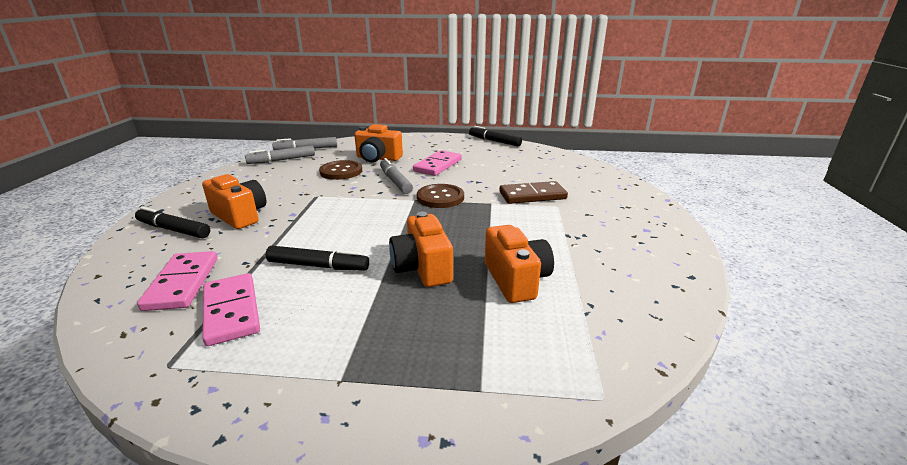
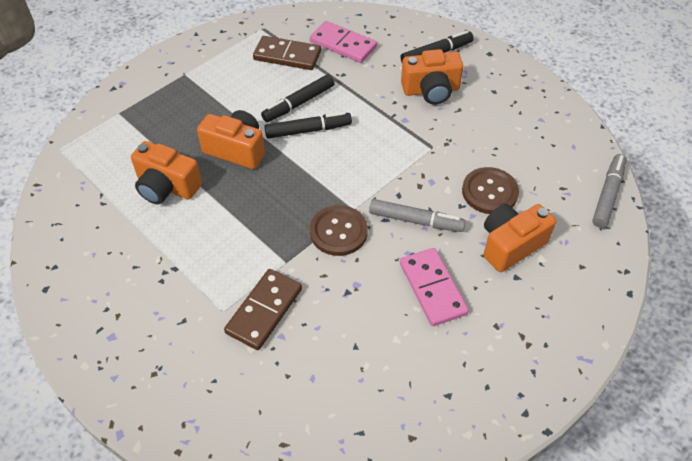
camera: 130 degrees right, 25 degrees up
(231, 311) = (287, 56): pink domino -> brown domino
(282, 160) = (575, 159): grey marker -> none
(494, 141) = (479, 435): black marker -> black marker (308, 130)

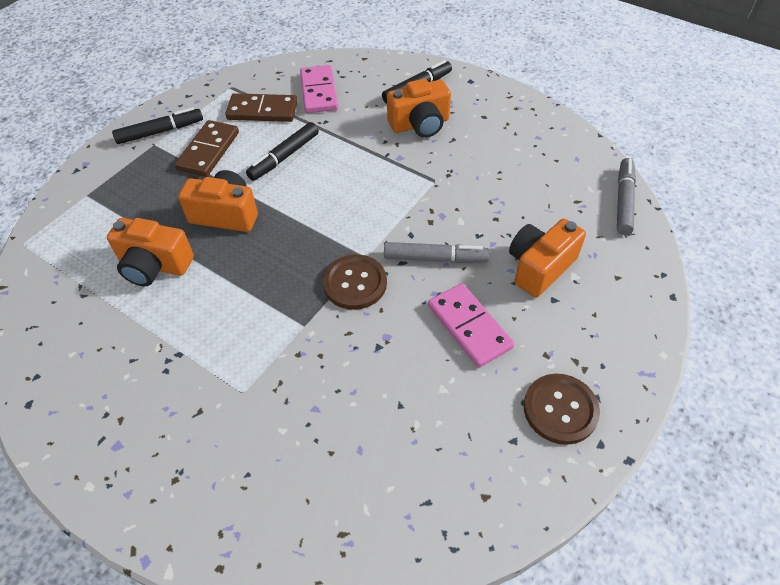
camera: 10 degrees left, 0 degrees up
(264, 310) = (290, 383): brown domino -> brown domino (208, 151)
(308, 130) = (300, 183): black marker -> black marker (160, 132)
(343, 44) = (319, 92): pink domino -> pink domino turned 60 degrees clockwise
(489, 192) = (504, 216): brown button -> brown button (560, 409)

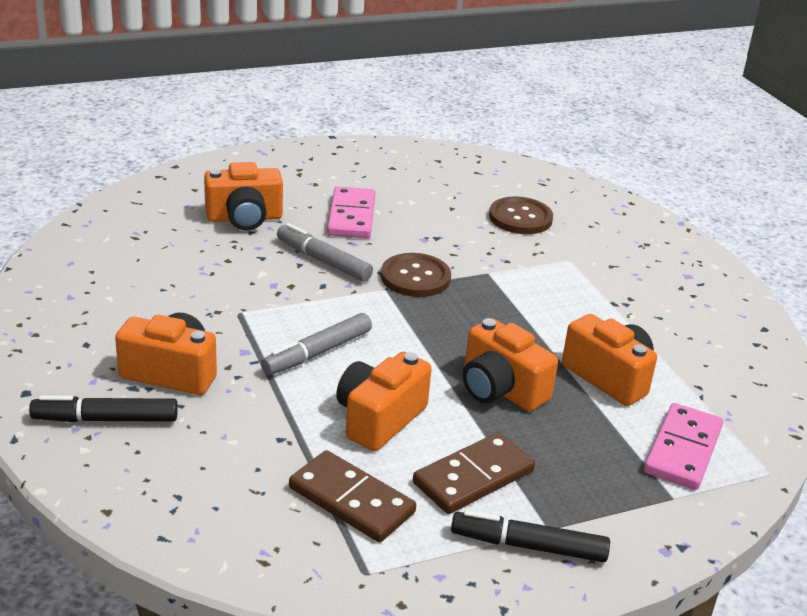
camera: 150 degrees left, 20 degrees down
(284, 157) = (379, 419): black marker -> orange camera
(319, 92) = (241, 487): pink domino -> pink domino (682, 450)
(560, 409) = (343, 164): brown button -> brown button (520, 218)
(623, 201) = (96, 219): grey marker -> grey marker (317, 353)

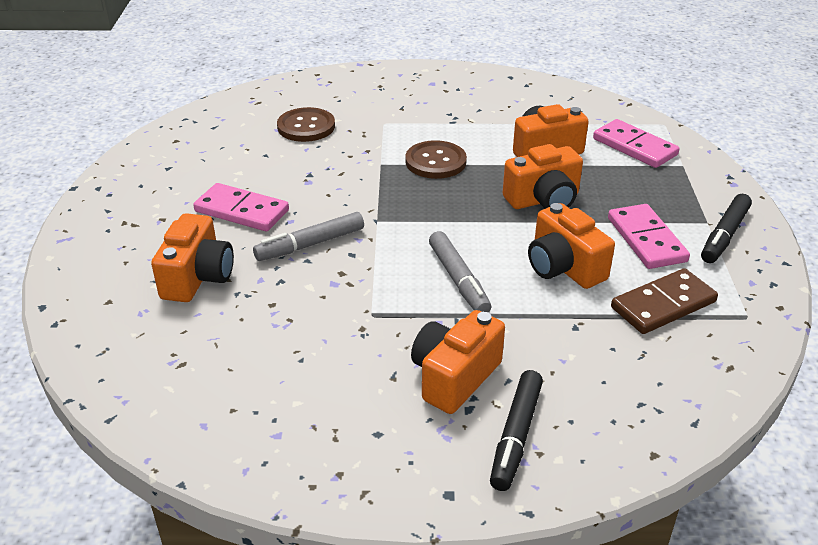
camera: 65 degrees left, 5 degrees up
(415, 277) = (367, 201): brown button -> brown button (435, 162)
(473, 477) = (646, 239): brown domino -> pink domino

